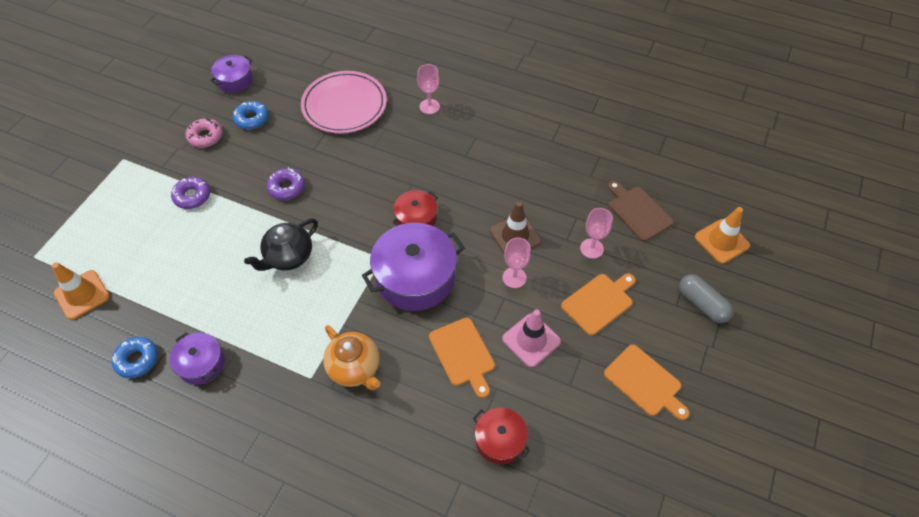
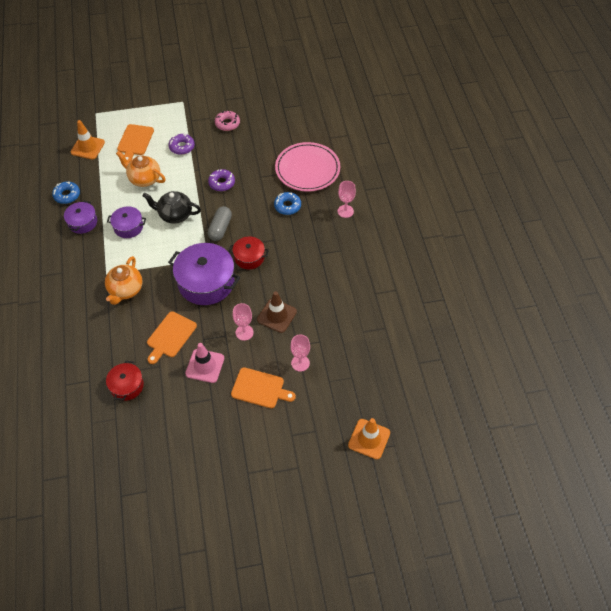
camera: 55 degrees right, 0 degrees up
(201, 259) = (144, 179): none -> orange teapot
(235, 80) = (280, 107): purple pot -> purple pot (128, 227)
(252, 119) = (258, 134): blue donut -> blue donut (287, 206)
(638, 212) = (354, 375): brown cutting board -> none
(645, 382) = (218, 444): orange cutting board -> orange cutting board (135, 141)
(702, 304) = (303, 450): grey capsule -> grey capsule (220, 228)

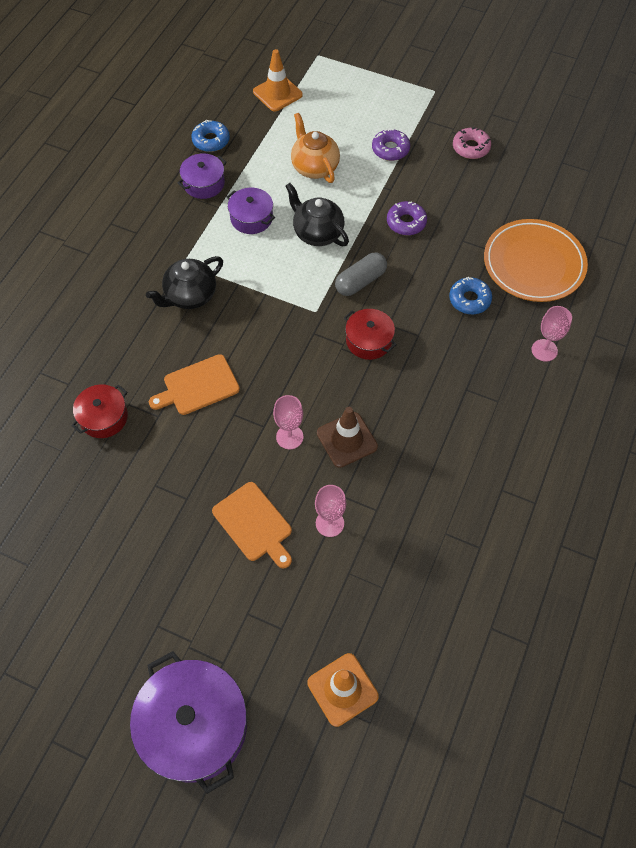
camera: 35 degrees right, 5 degrees up
(125, 290) = (190, 296): orange teapot -> black teapot
(135, 141) = (338, 113): orange cutting board -> none
(205, 366) = (210, 450): pink traffic cone -> none
(206, 282) = (291, 342): purple pot -> purple pot (194, 726)
(307, 169) = (533, 264): pink plate -> orange plate

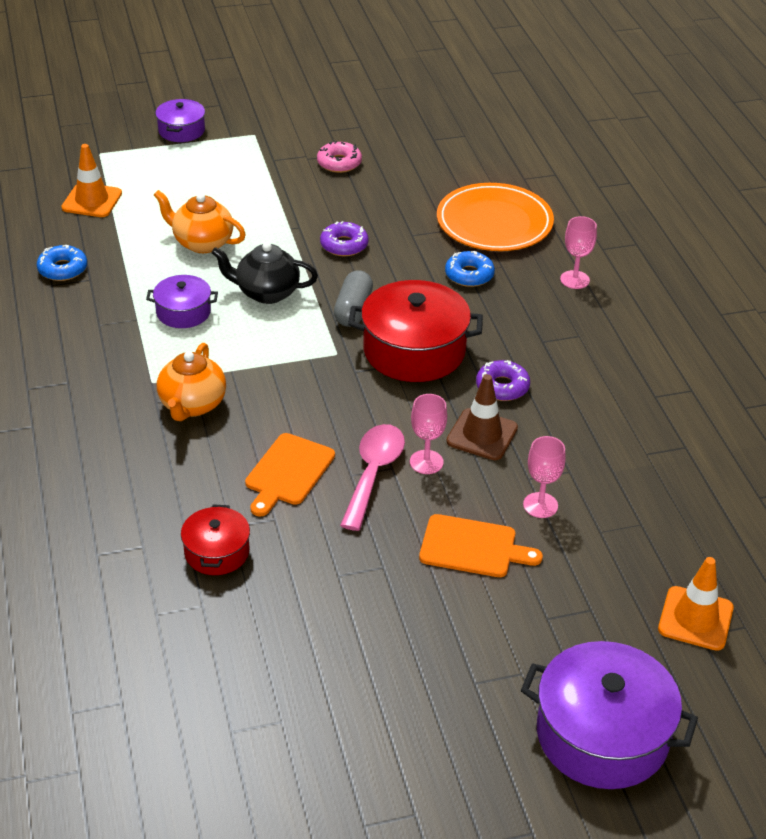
camera: 40 degrees left, 20 degrees down
(190, 296) = (192, 405): black teapot -> orange teapot
(204, 183) = (97, 307): purple pot -> purple pot (181, 130)
(248, 422) = (373, 473): none -> pink spoon
(369, 341) = (414, 350): red pot -> red pot, size x1.83
(390, 149) = (263, 196): purple donut -> purple donut (502, 387)

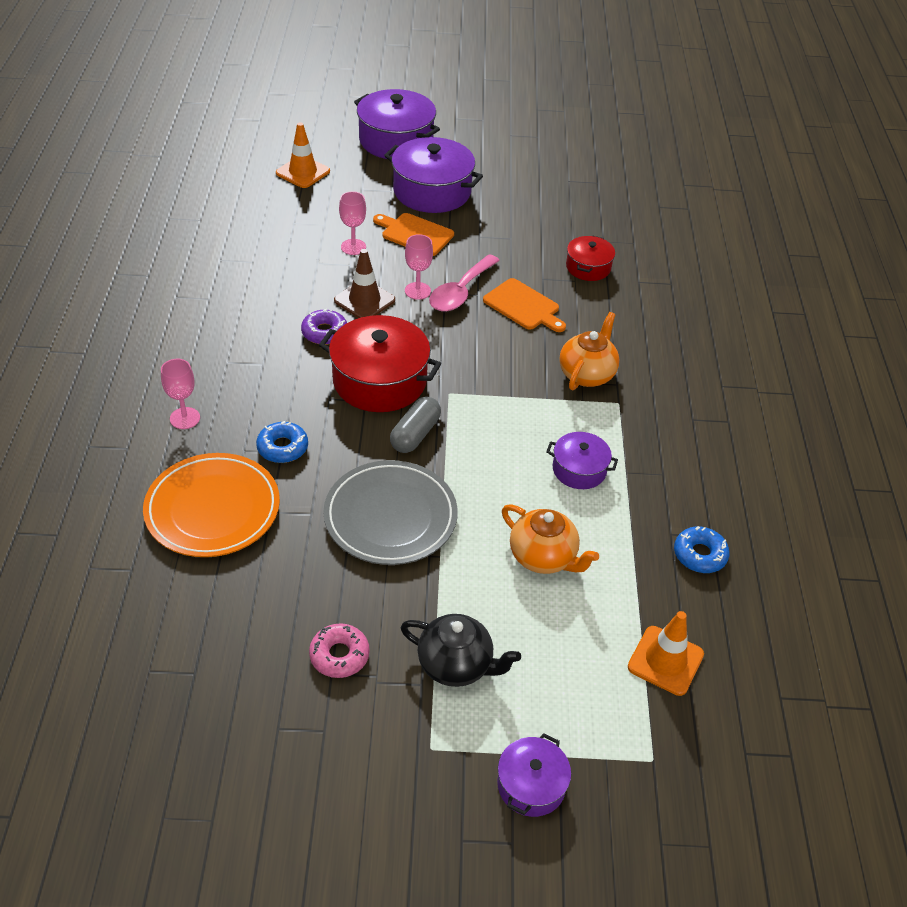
camera: 165 degrees left, 5 degrees up
(266, 293) = (492, 473): black teapot -> black teapot (456, 665)
(288, 472) = (523, 306): orange cutting board -> orange cutting board turned 90 degrees clockwise
(344, 245) = (390, 516): purple donut -> grey plate
(487, 634) = (432, 191): none -> purple pot

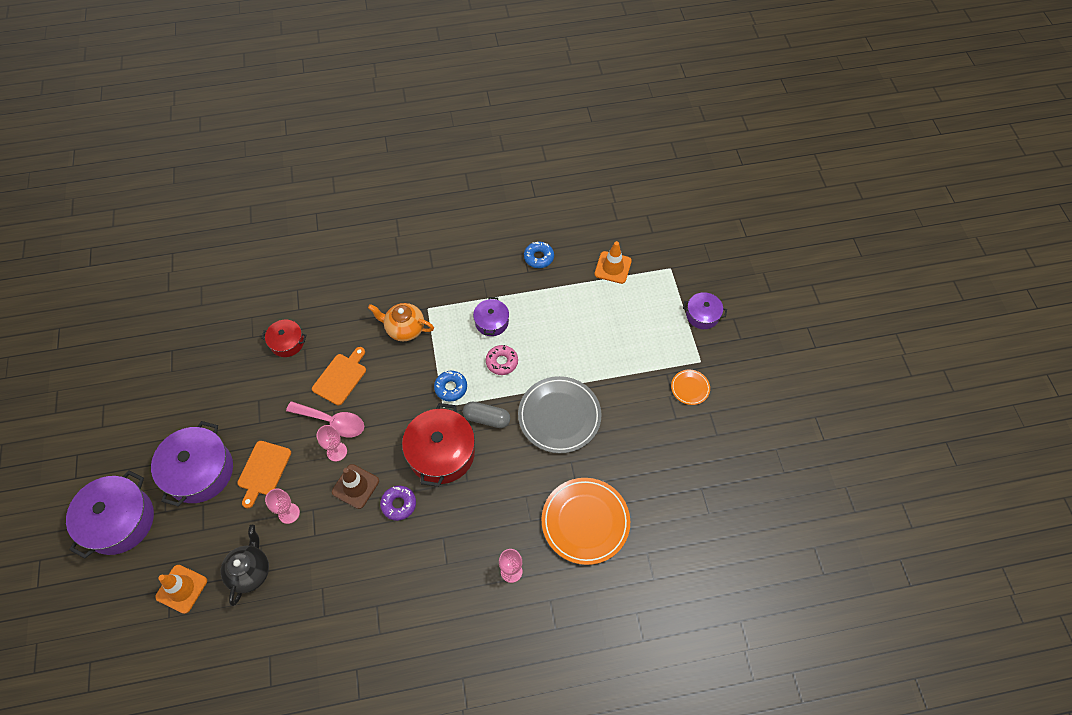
camera: 100 degrees left, 15 degrees up
(282, 447) = (521, 496): blue donut -> blue donut (451, 388)
(339, 655) = (664, 417): pink donut -> pink donut (502, 362)
(382, 713) = (690, 388): none -> orange plate
(456, 665) = (649, 360): black teapot -> black teapot (250, 571)
(543, 557) = (564, 330): orange teapot -> none

